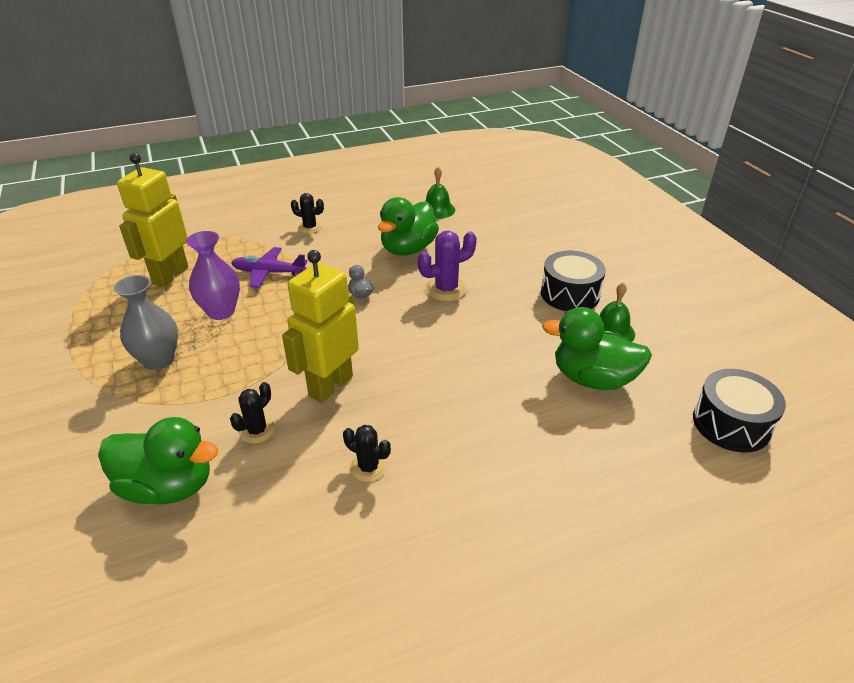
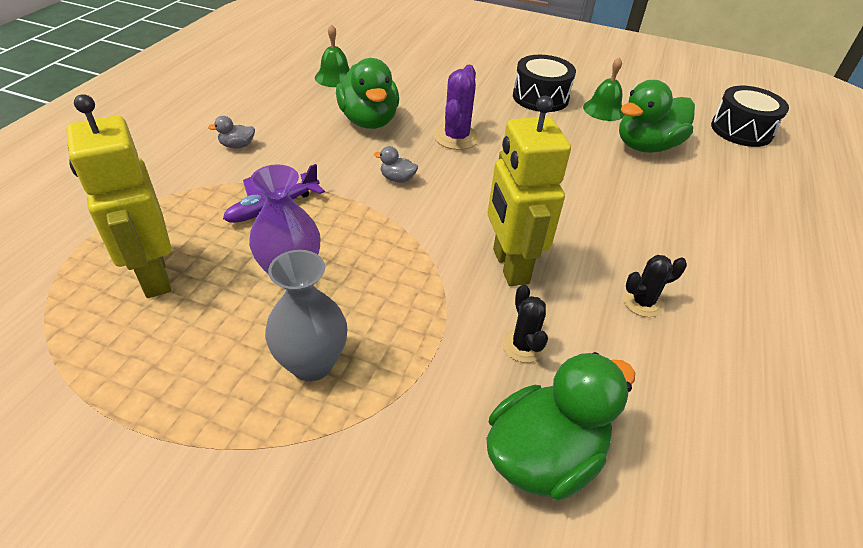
camera: 50 degrees left, 5 degrees up
(310, 227) = (237, 146): black cactus -> grey duck

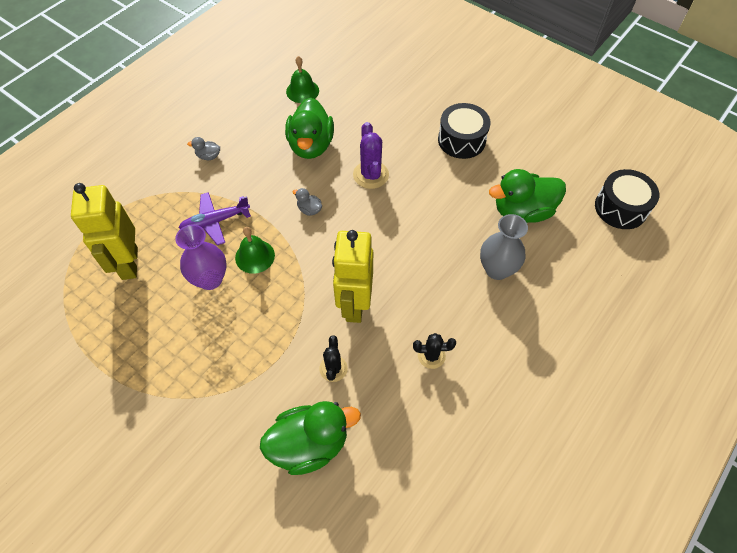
camera: 20 degrees right, 15 degrees up
(312, 363) = (202, 349): grey vase -> grey vase (497, 269)
(456, 137) = (371, 175): purple cactus -> purple cactus turned 45 degrees counterclockwise
(604, 110) = (509, 163): green bell -> green bell (255, 256)

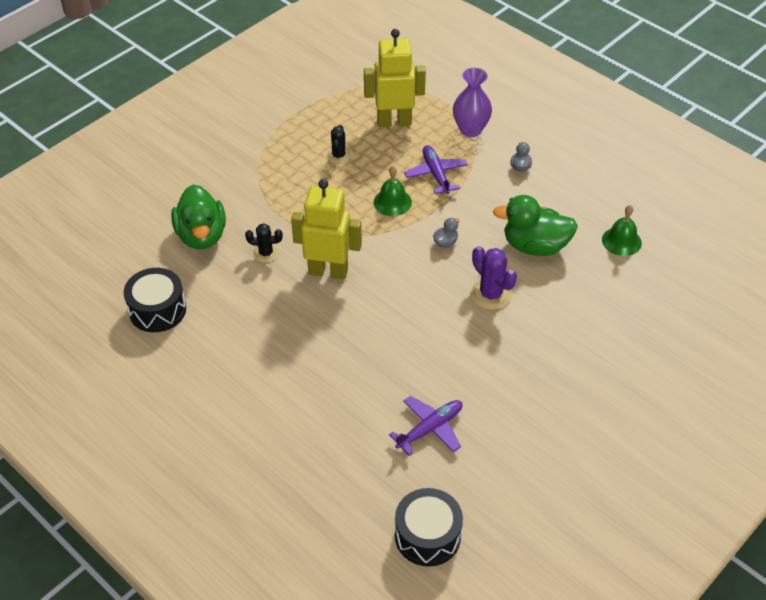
camera: 95 degrees right, 10 degrees down
(210, 279) = (370, 173): purple vase -> purple vase (470, 130)
(371, 175) = (490, 294): purple cactus -> purple cactus turned 60 degrees clockwise
(431, 356) = (264, 324): black cactus -> black cactus (338, 156)
(461, 140) = (543, 385): black drum -> black drum (157, 310)
(497, 269) = (353, 391): grey vase -> none
(522, 211) = (430, 429): green duck -> purple plane

